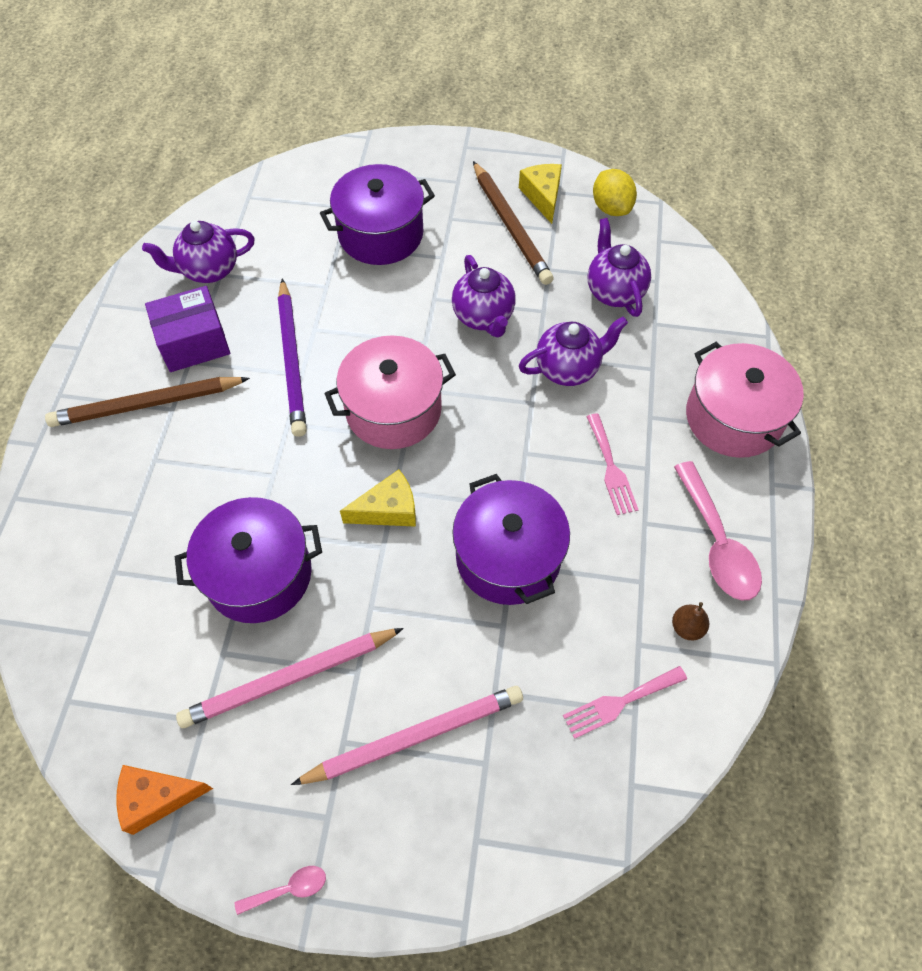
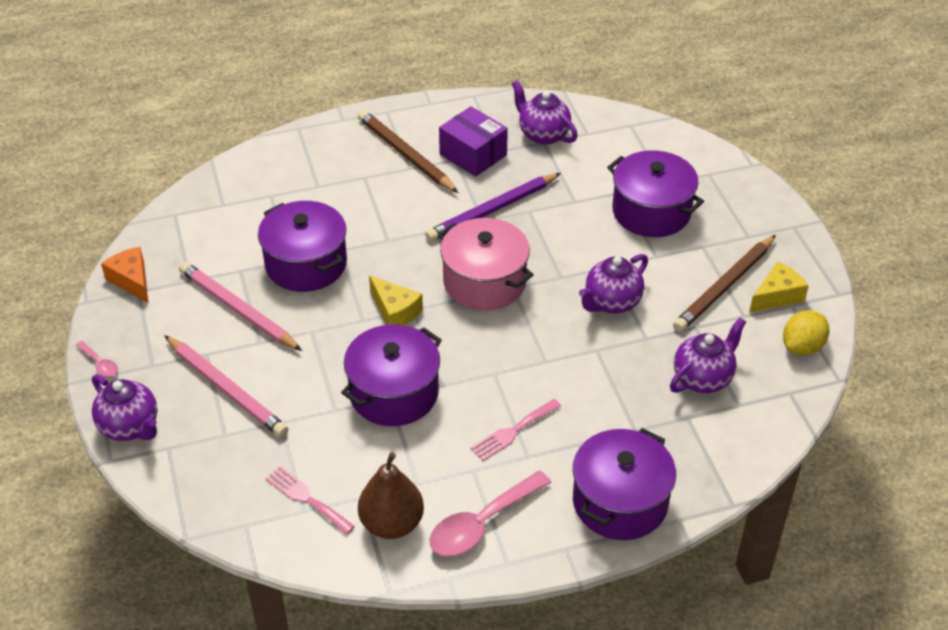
camera: 65 degrees right, 15 degrees down
(568, 368) = (596, 373): purple teapot -> purple teapot (130, 427)
(687, 627) = (392, 524): brown pear -> brown pear, size x2.07
(733, 417) = (620, 502): pink pot -> purple pot

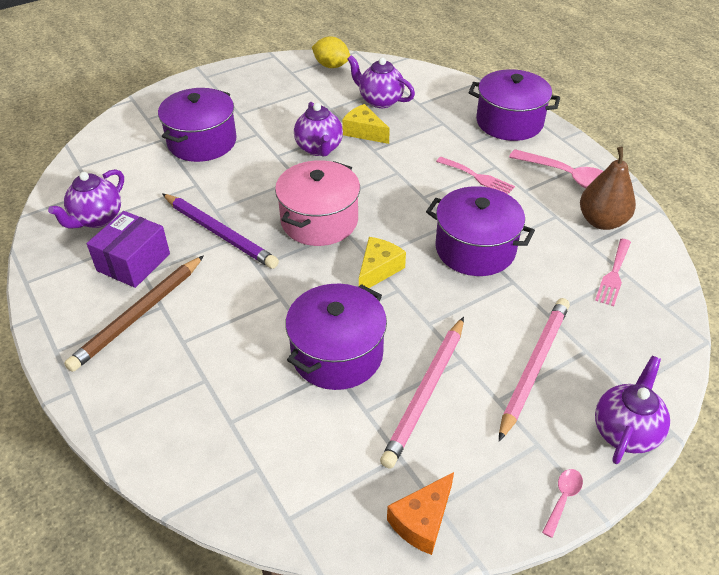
camera: 105 degrees left, 0 degrees up
(611, 303) = (319, 149): purple teapot -> purple teapot turned 45 degrees clockwise
(724, 286) = (282, 100): brown pencil -> none
(777, 296) = (284, 78): yellow cheese -> yellow cheese (364, 132)

